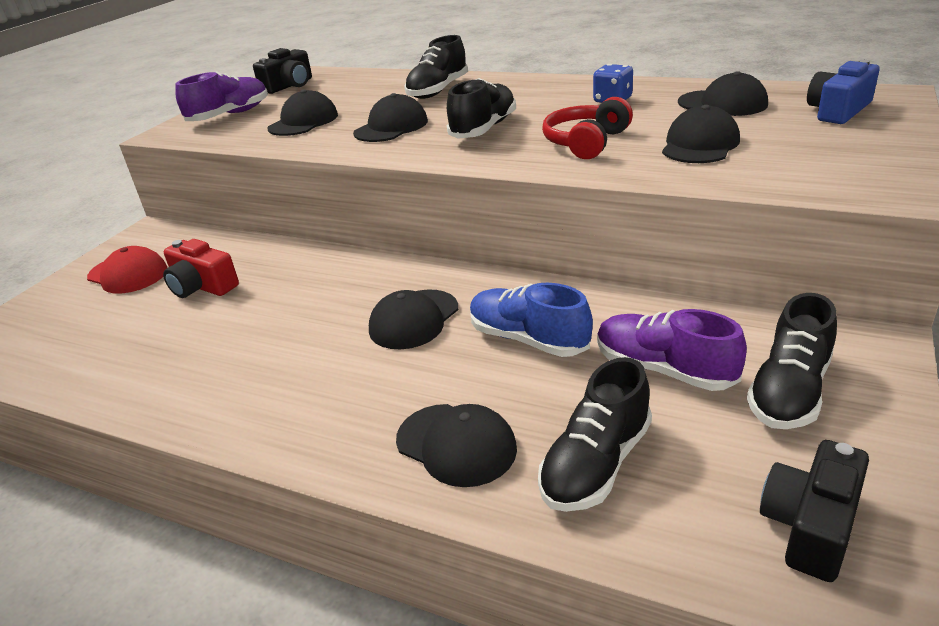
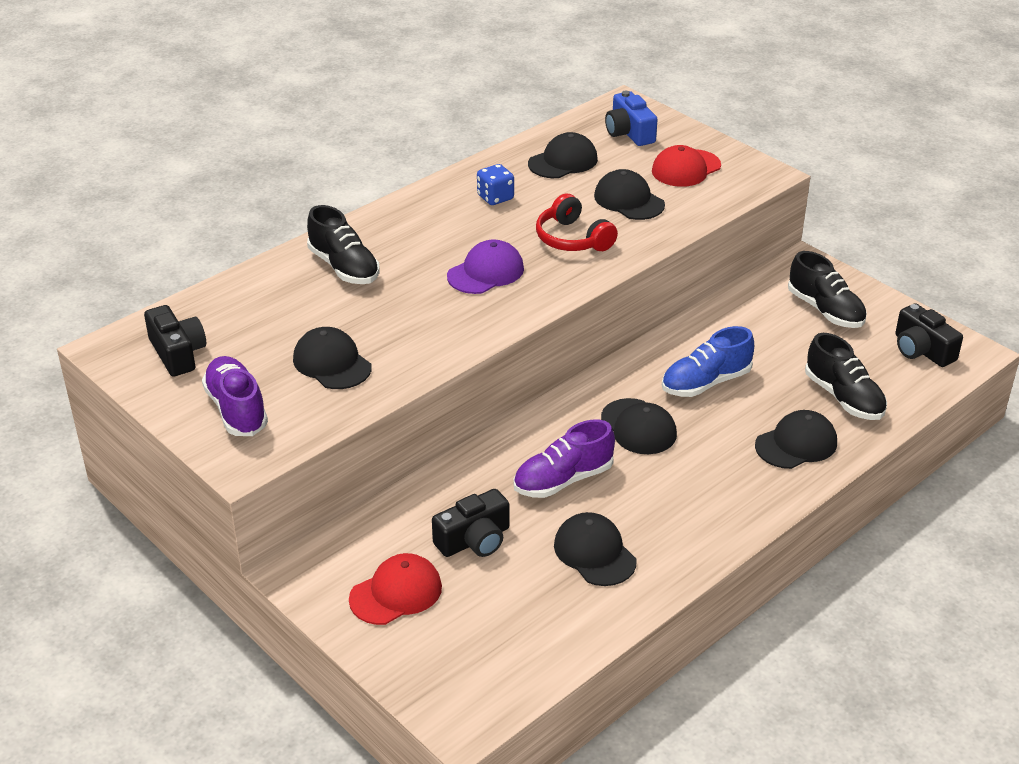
camera: 70 degrees left, 5 degrees up
(202, 286) = (474, 540): red camera -> black camera
(391, 127) = (419, 316): black cap -> black cap (594, 553)
(484, 129) = (486, 272): black shoe -> purple cap
(664, 369) = (777, 343): purple shoe -> purple shoe (563, 480)
(820, 151) = (686, 168): none -> red cap

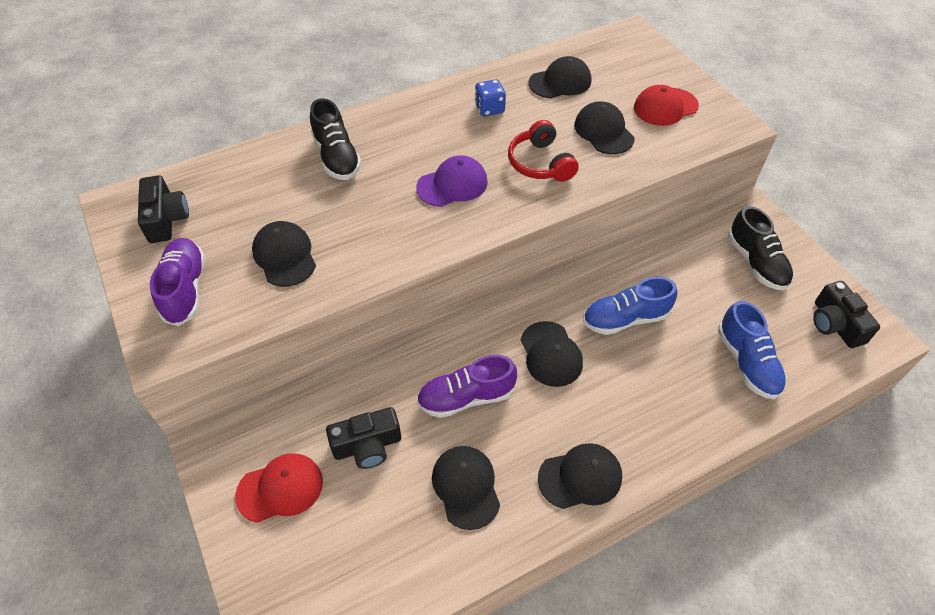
camera: 15 degrees right, 15 degrees up
(629, 132) = (627, 62): blue camera -> none
(796, 444) = (688, 405): black cap -> black cap (580, 477)
(844, 398) = (747, 362): black shoe -> blue shoe

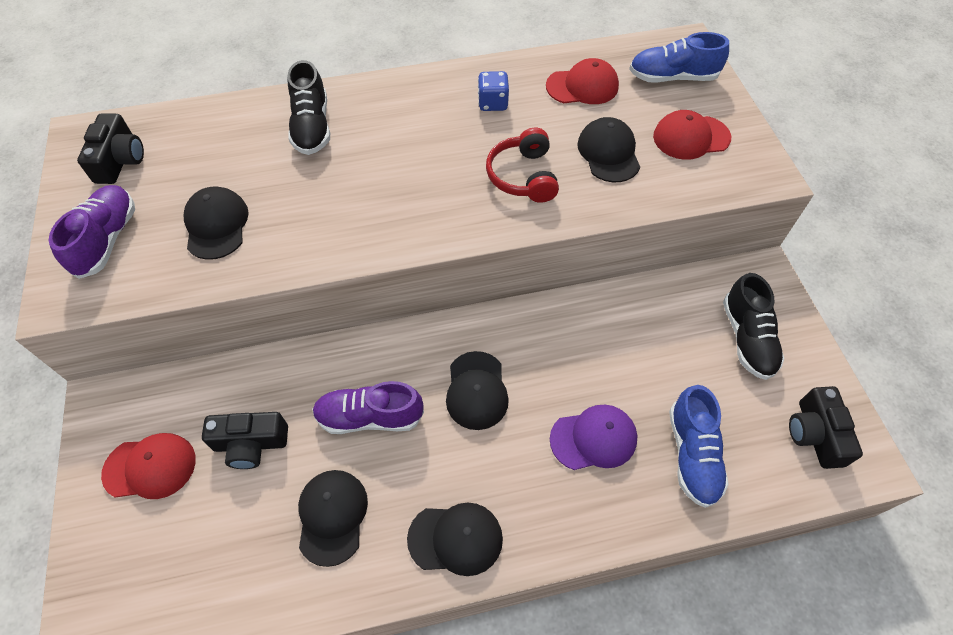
camera: 15 degrees right, 5 degrees up
(452, 184) = (419, 182): purple cap -> purple cap (594, 438)
(560, 82) = (582, 86): black cap -> red cap
(625, 319) = (572, 369): blue shoe -> blue shoe (672, 77)

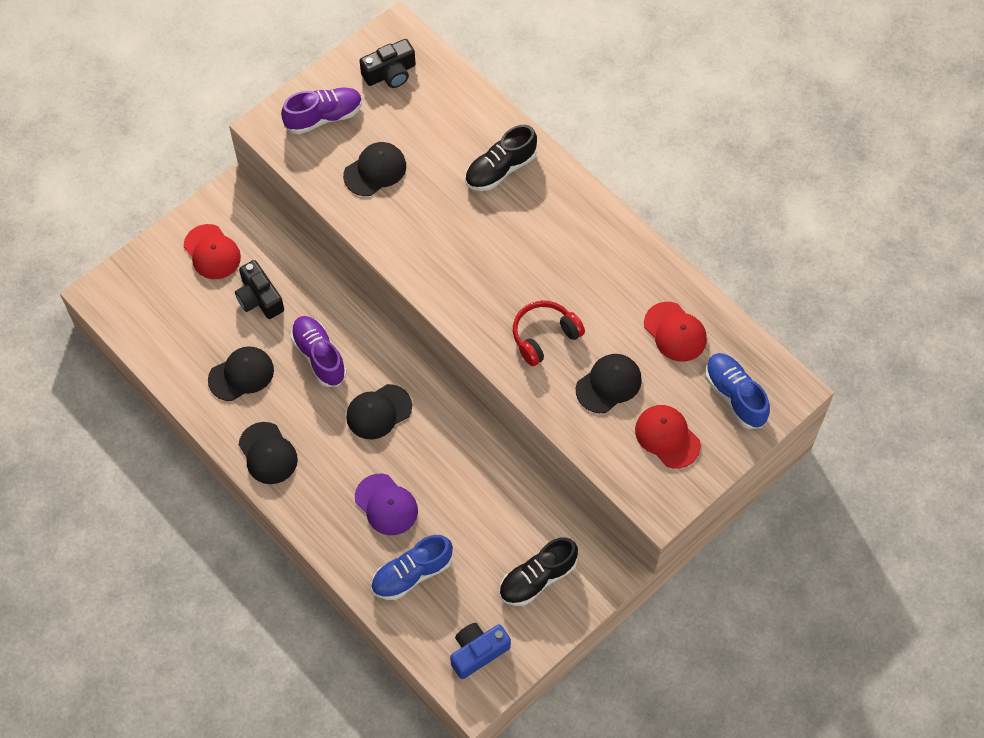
camera: 60 degrees right, 5 degrees up
(492, 103) = (610, 276): blue dice -> none
(815, 434) = (478, 652): black camera -> blue camera

